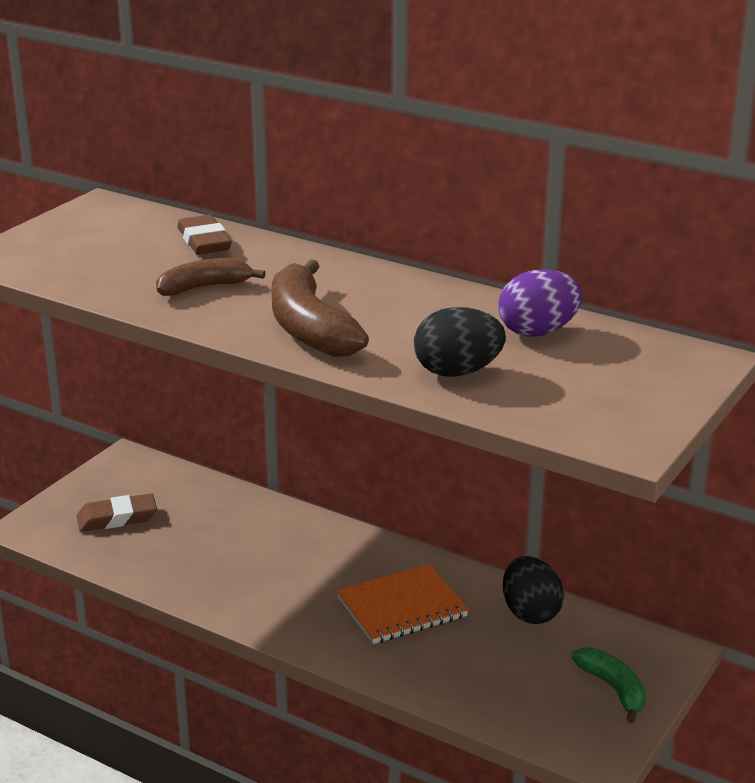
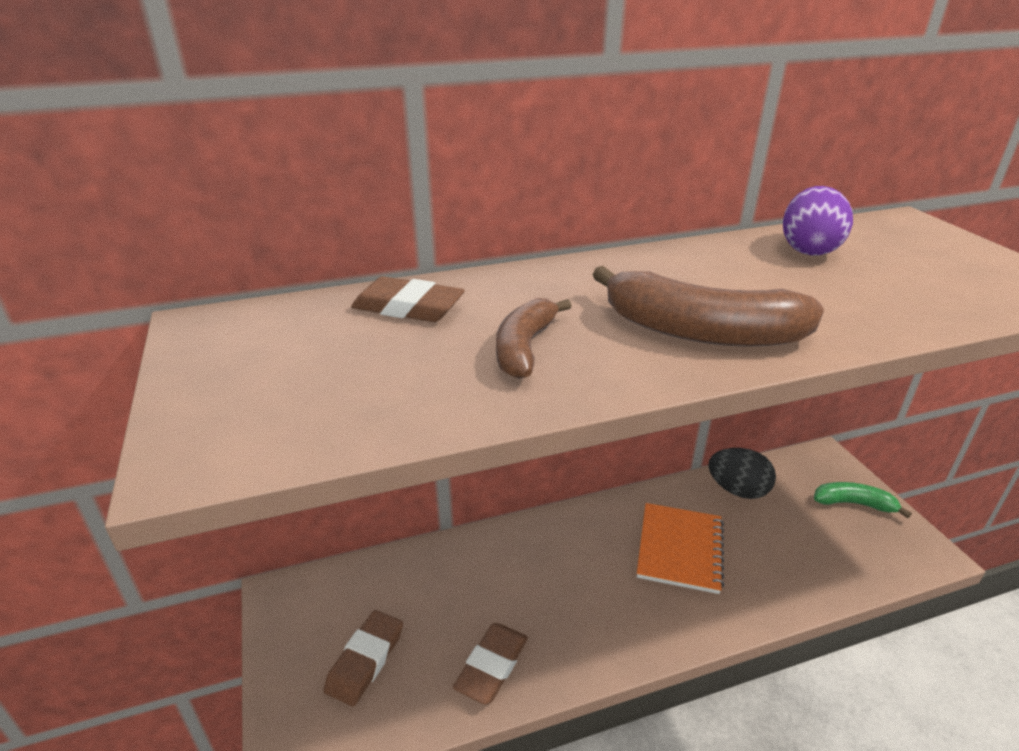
camera: 50 degrees left, 5 degrees up
(172, 569) = (492, 666): none -> brown eraser
(457, 372) = (869, 303): black egg -> none

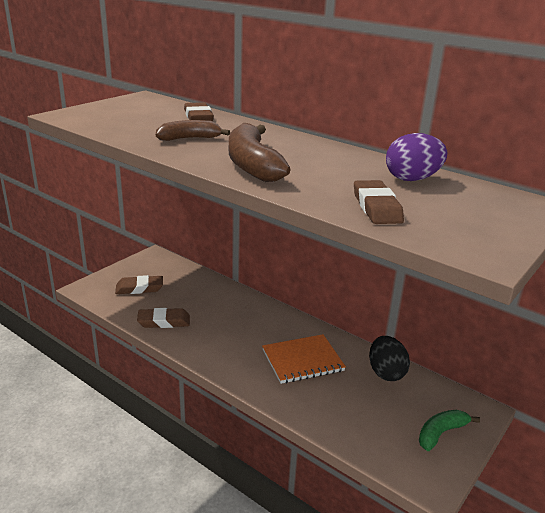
camera: 55 degrees right, 5 degrees down
(853, 504) = (441, 433): green banana -> green banana turned 105 degrees counterclockwise
(906, 299) = (376, 207): none -> brown eraser

